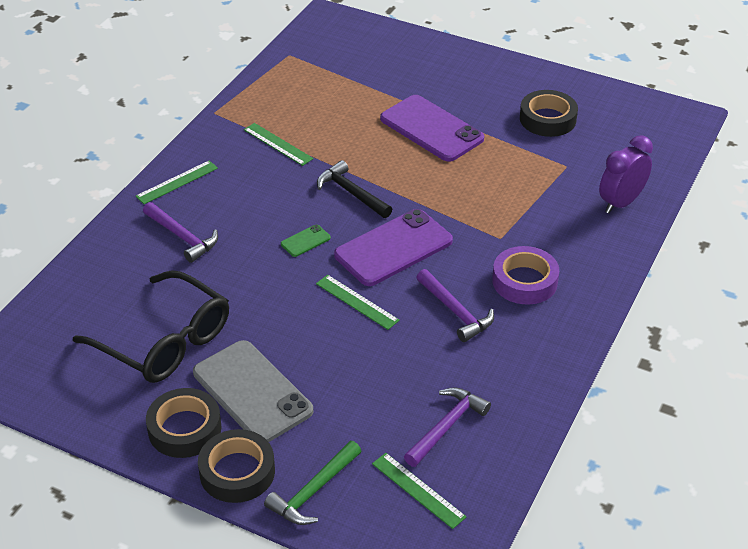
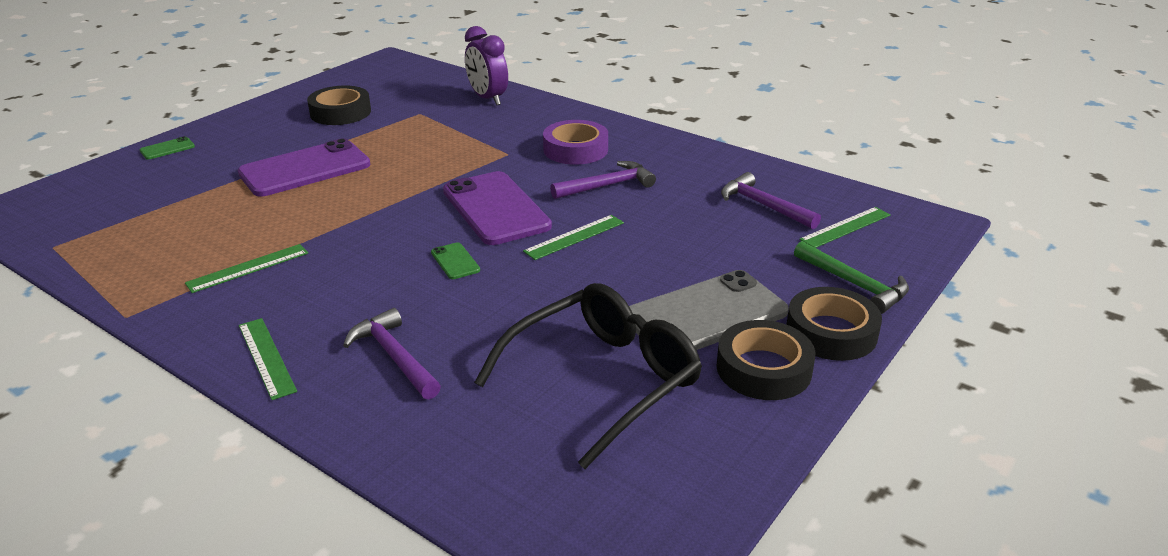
camera: 80 degrees left, 10 degrees down
(182, 237) = (394, 357): purple hammer -> purple hammer turned 90 degrees counterclockwise
(351, 193) = (385, 225): black hammer -> none
(443, 52) = (167, 149): none -> green phone

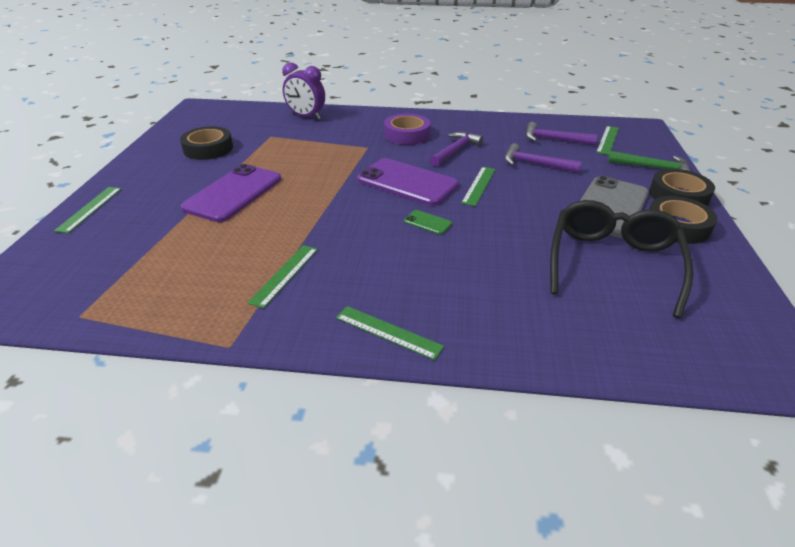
camera: 30 degrees left, 5 degrees up
(167, 149) = (90, 209): green phone -> green ruler
(394, 357) = (475, 297): purple hammer -> purple hammer (535, 164)

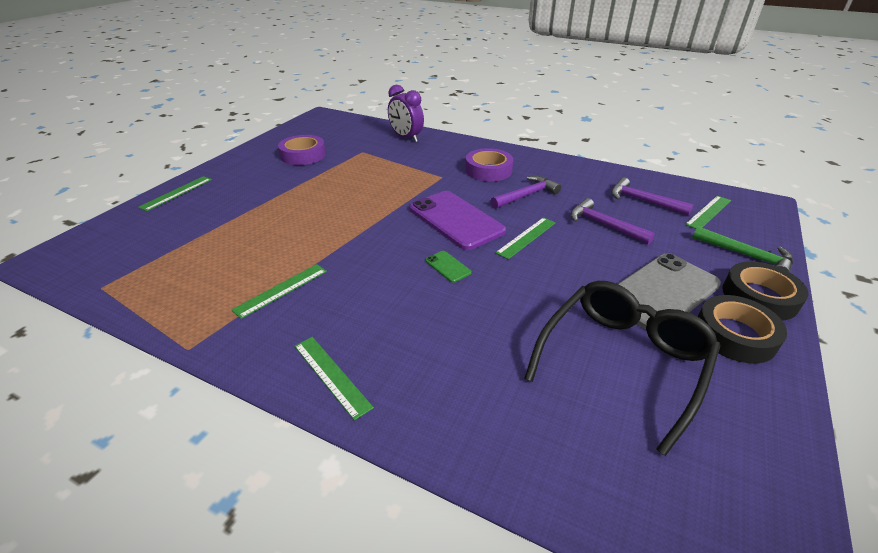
camera: 20 degrees right, 0 degrees up
(208, 148) = (303, 155): black tape -> purple tape
(233, 193) = (294, 201): purple phone -> none

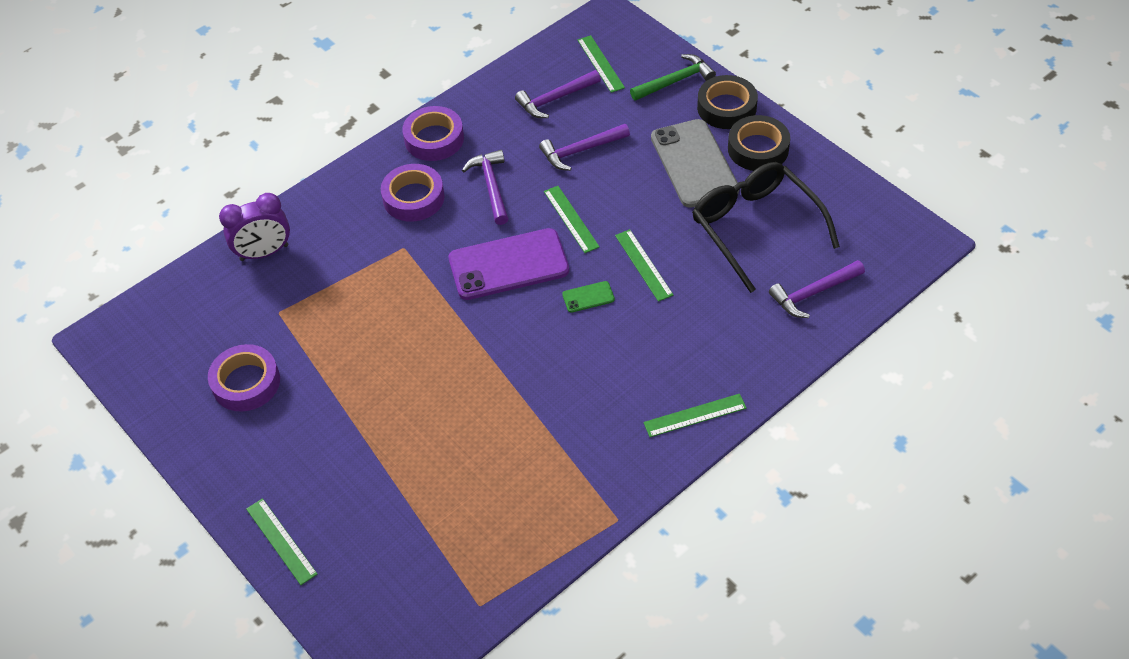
camera: 65 degrees left, 15 degrees up
(281, 290) = (562, 439): green ruler -> green ruler (643, 265)
(548, 165) = (434, 139): none -> purple tape
(568, 447) = (813, 293): none -> purple hammer

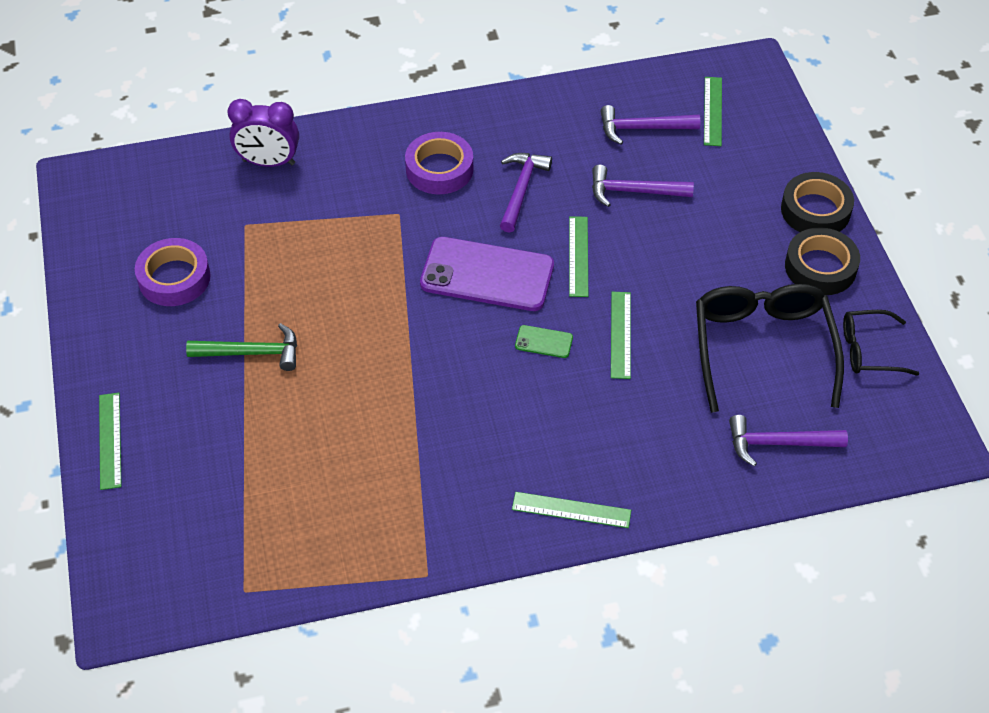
camera: 25 degrees right, 0 degrees up
(434, 139) = (497, 119): purple tape -> none
(675, 81) = (778, 160): green hammer -> green hammer (251, 353)
(694, 163) = (742, 254): grey phone -> none
(832, 195) = (869, 350): none -> black glasses

